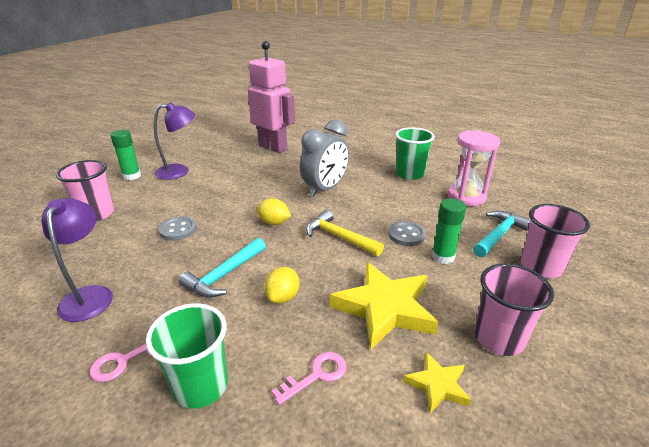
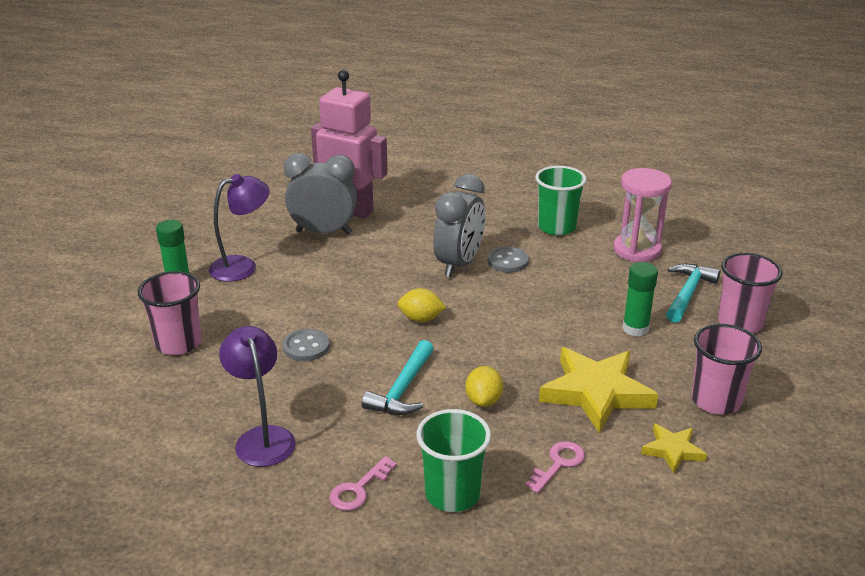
camera: 15 degrees left, 0 degrees up
(246, 158) = (323, 232): none -> grey clock
(339, 237) = (509, 324): yellow hammer -> none
(406, 235) = (585, 309): grey button -> grey button (507, 261)

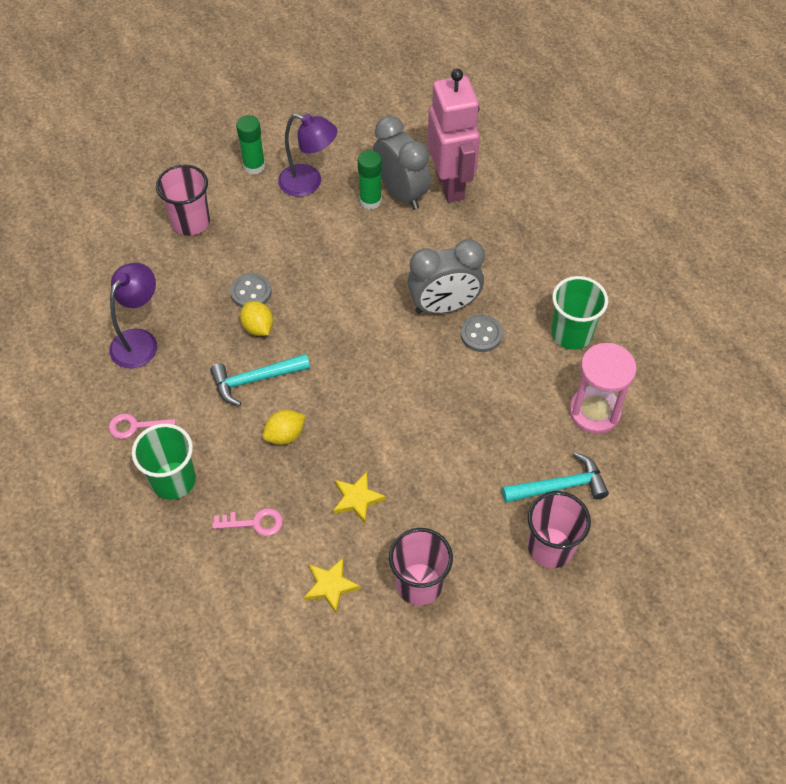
camera: 50 degrees right, 25 degrees up
(421, 319) = (347, 333): yellow lemon -> yellow lemon (258, 327)
(596, 393) = (357, 499): yellow star -> yellow star, size x0.51
(635, 328) = (468, 477): green glue stick -> green glue stick (370, 201)

